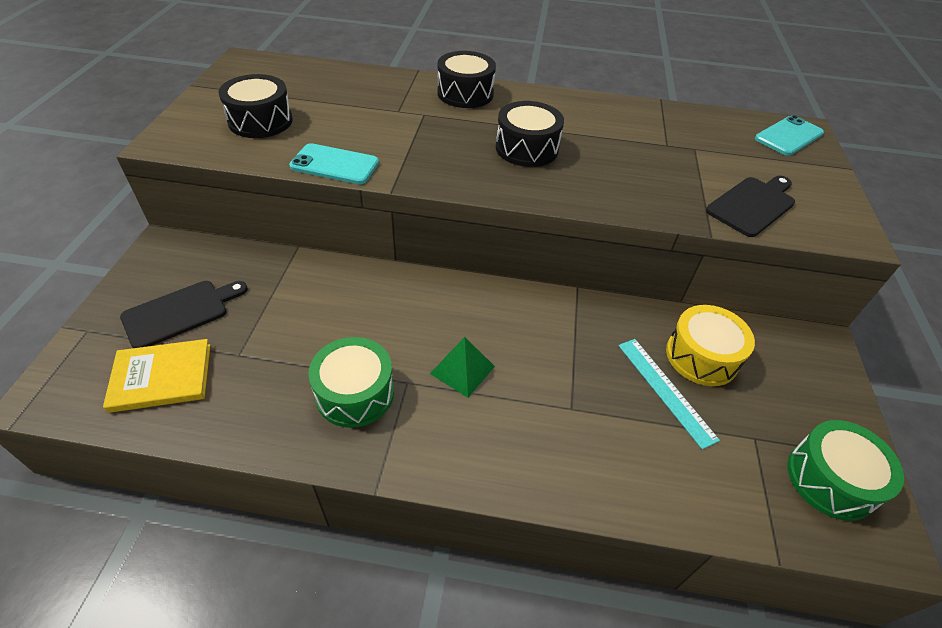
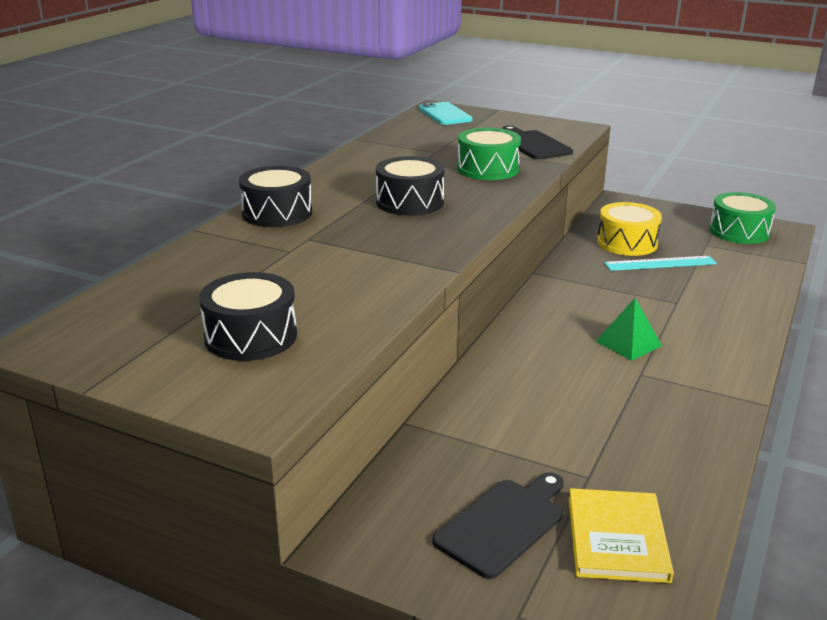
camera: 70 degrees left, 20 degrees down
(180, 312) = (503, 524): black cutting board -> black cutting board turned 60 degrees clockwise
(334, 165) = (389, 296): turquoise phone -> none
(355, 393) = (652, 404): green drum -> green drum (487, 169)

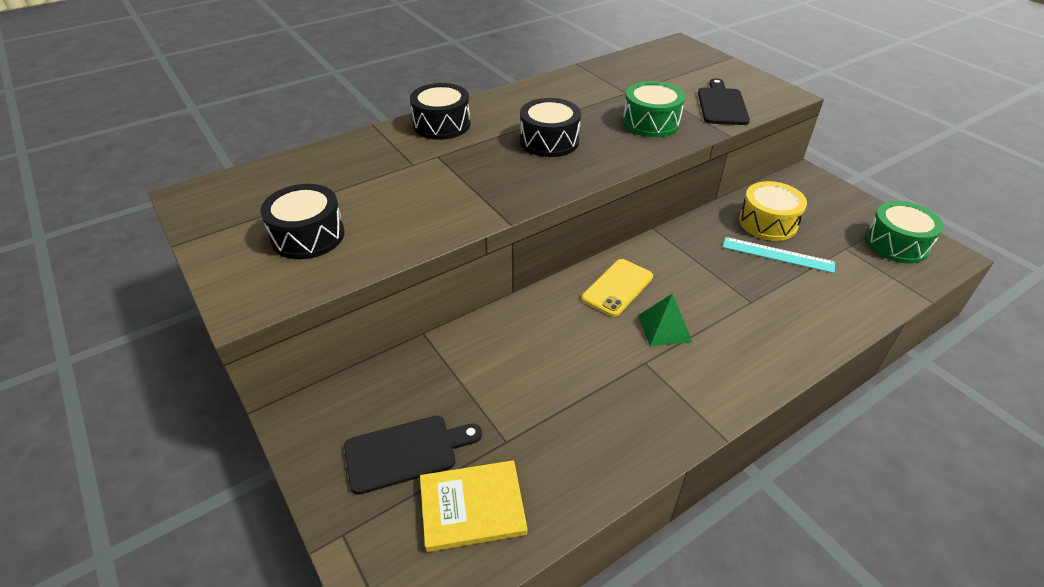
camera: 30 degrees right, 15 degrees up
(444, 114) = (678, 53): turquoise phone -> none
(554, 326) = (617, 288): none -> yellow phone
(617, 538) = (472, 507): yellow book -> yellow book turned 45 degrees clockwise

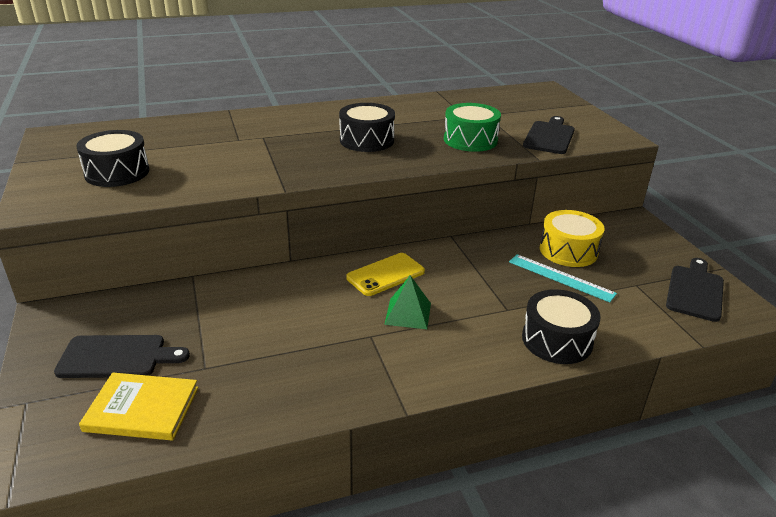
camera: 15 degrees right, 10 degrees down
(442, 125) = (284, 117): black drum -> black drum (557, 340)
(896, 244) = (695, 291): green drum -> black cutting board

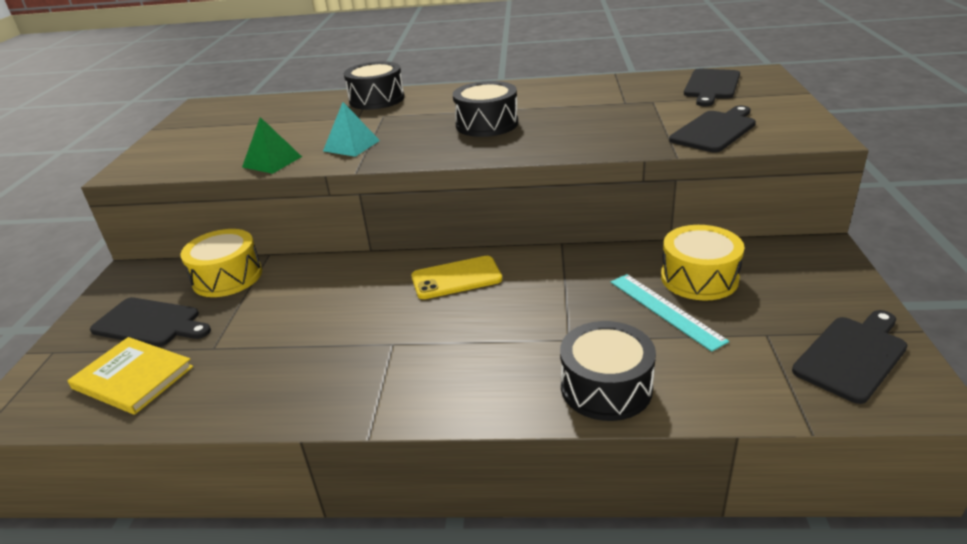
camera: 25 degrees right, 0 degrees up
(117, 172) = (222, 143): black drum -> black drum (377, 99)
(166, 302) = (227, 277): none -> yellow drum
(258, 167) = (351, 145): none -> turquoise pyramid
(408, 313) = (450, 325): green pyramid -> green pyramid (272, 162)
(470, 140) = (607, 130): green drum -> none
(519, 100) = (711, 86): none -> black cutting board

